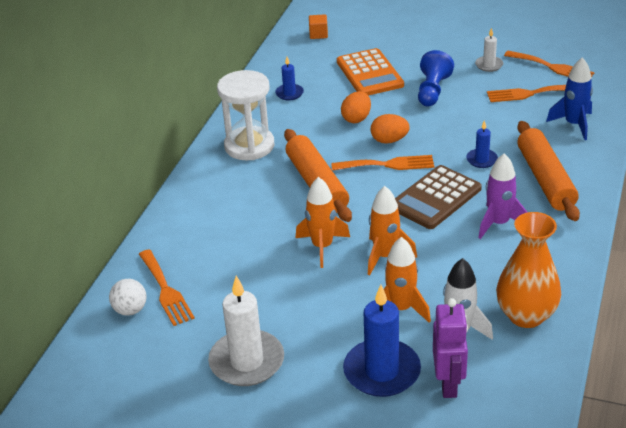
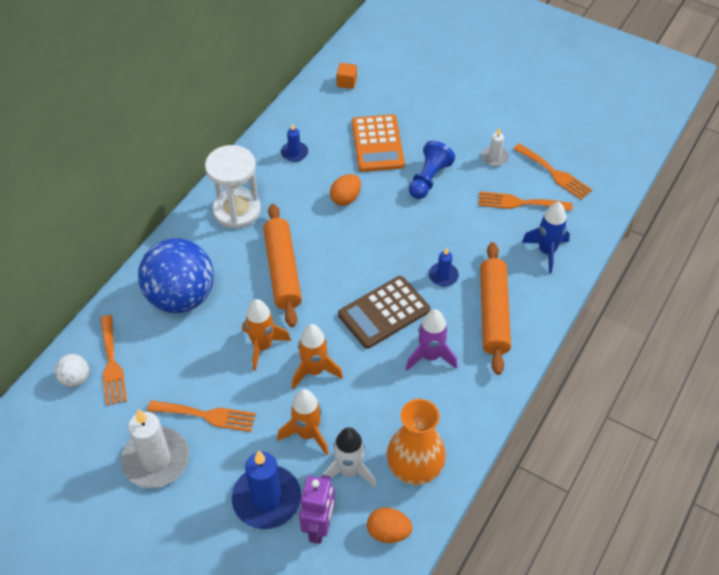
camera: 10 degrees right, 15 degrees up
(219, 223) = (181, 297): none -> blue ball
(388, 164) = (355, 262): orange fork -> orange fork (206, 415)
(389, 140) = (366, 232): orange egg -> orange egg (388, 532)

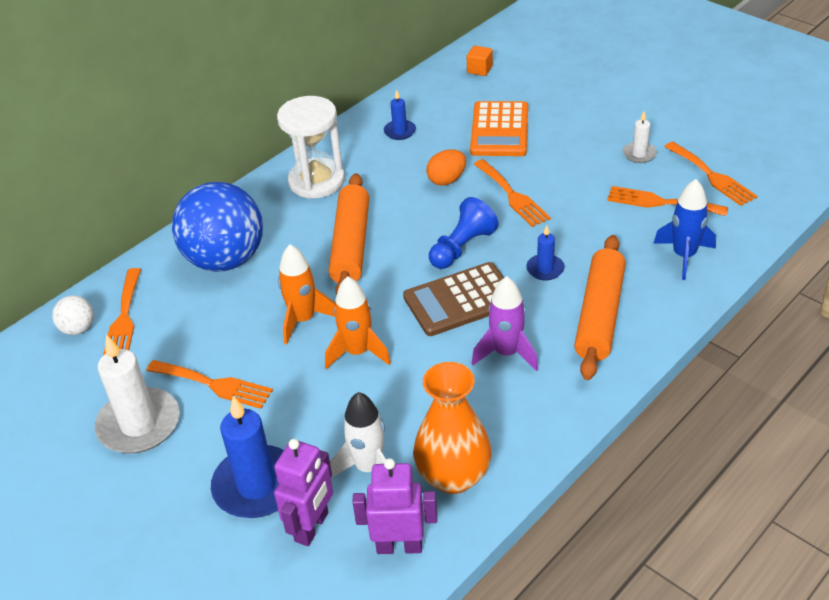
camera: 15 degrees right, 10 degrees down
(307, 434) = (329, 420): orange rocket -> none
(388, 532) = (399, 546): orange egg -> purple robot
(402, 208) = (512, 195): none -> orange fork
(429, 179) = (552, 169): blue pawn -> blue pawn (462, 247)

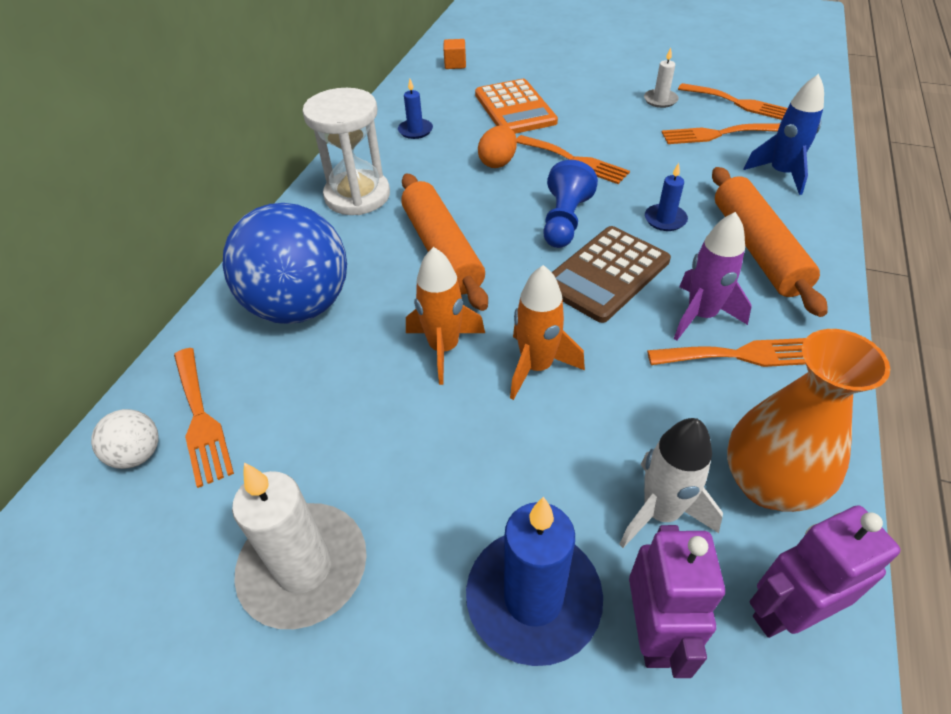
camera: 25 degrees left, 5 degrees up
(214, 384) = (380, 469): orange fork -> orange fork (741, 355)

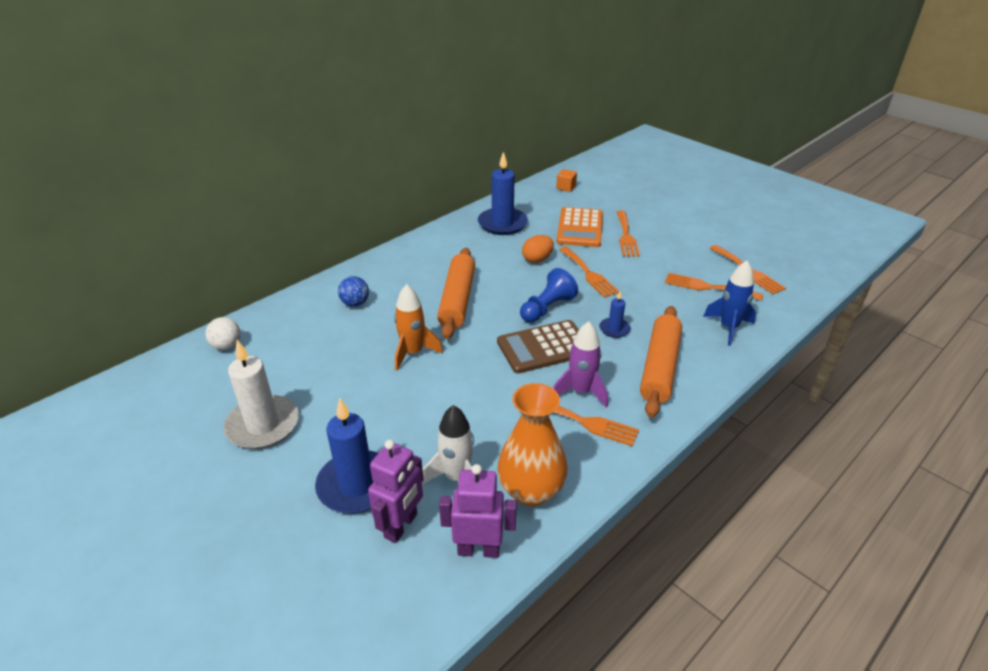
camera: 25 degrees right, 10 degrees down
(200, 419) = (266, 341): orange fork -> orange fork (626, 236)
(300, 306) = (355, 303): blue ball -> blue ball, size x0.43
(357, 196) = (434, 253): white hourglass -> none
(415, 130) = (502, 224): blue candle -> blue candle, size x1.99
(536, 367) = (455, 381): orange rocket -> none
(660, 100) = (689, 252): white candle -> none

